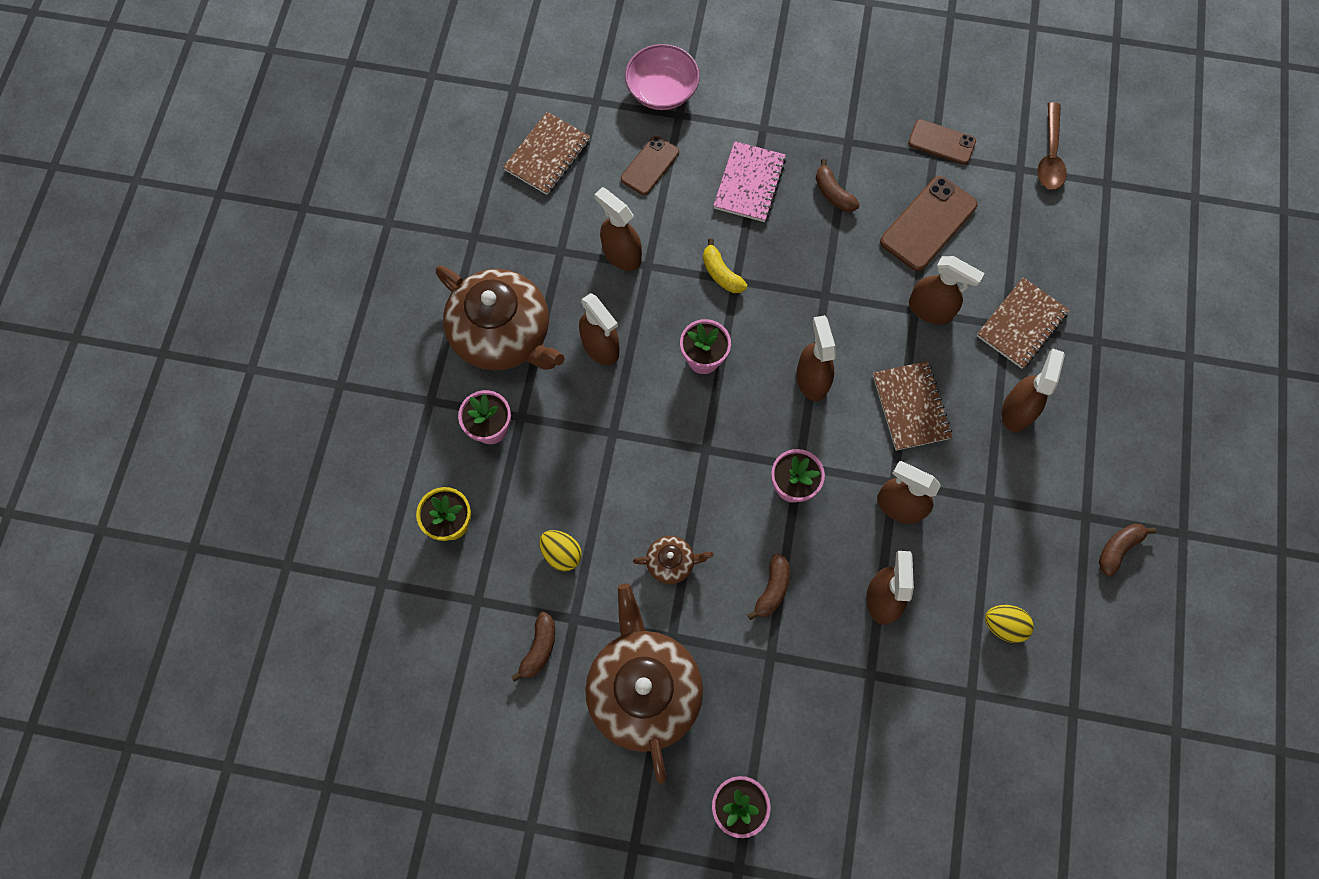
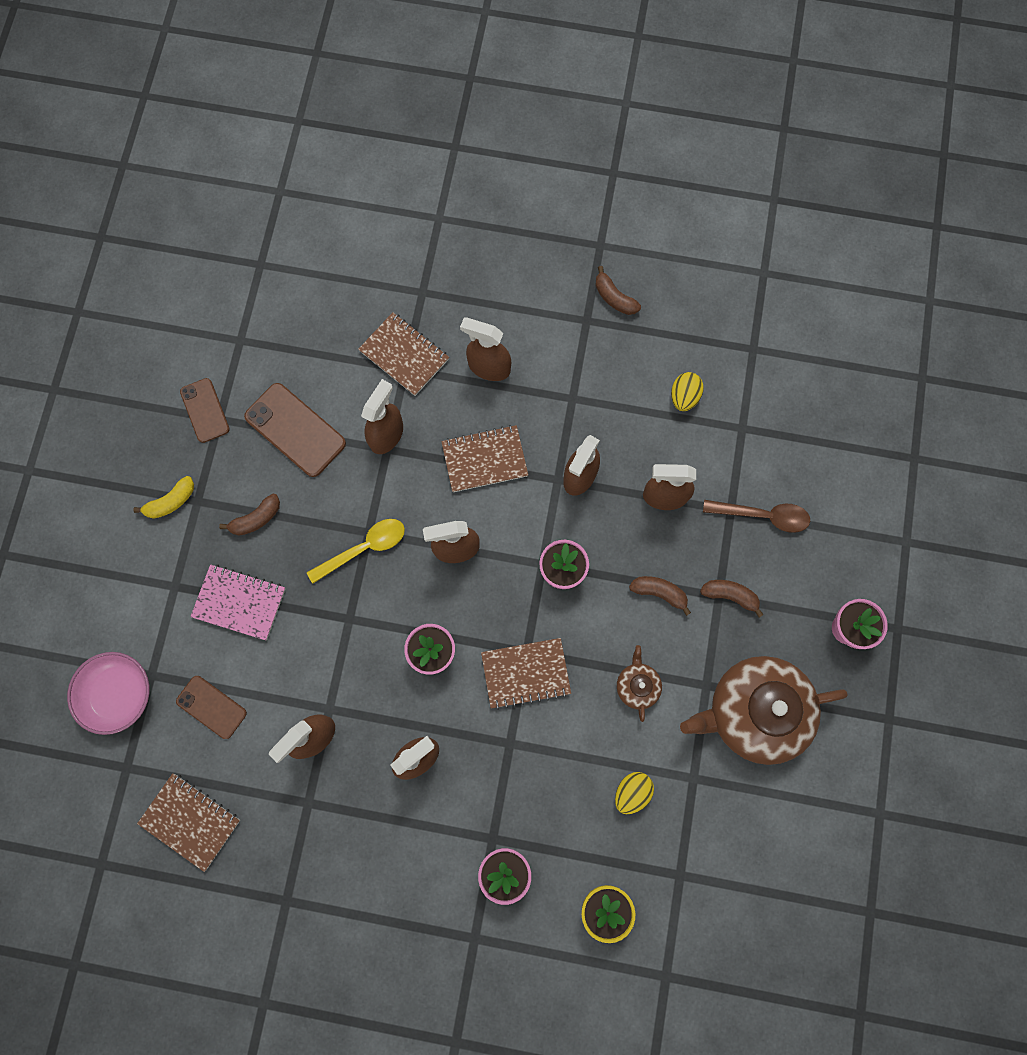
camera: 90 degrees left, 5 degrees up
(503, 334) = (401, 862): brown teapot -> none
(539, 648) = (722, 811): brown banana -> brown banana (730, 595)
(683, 448) = (525, 673): none -> brown notebook
(721, 273) = (341, 633): yellow banana -> yellow banana (171, 502)
(808, 291) = (364, 548): none -> yellow spoon
(941, 142) = (205, 410): brown phone -> brown phone turned 45 degrees counterclockwise
(1050, 155) = (227, 311): brown spoon -> brown spoon (762, 515)

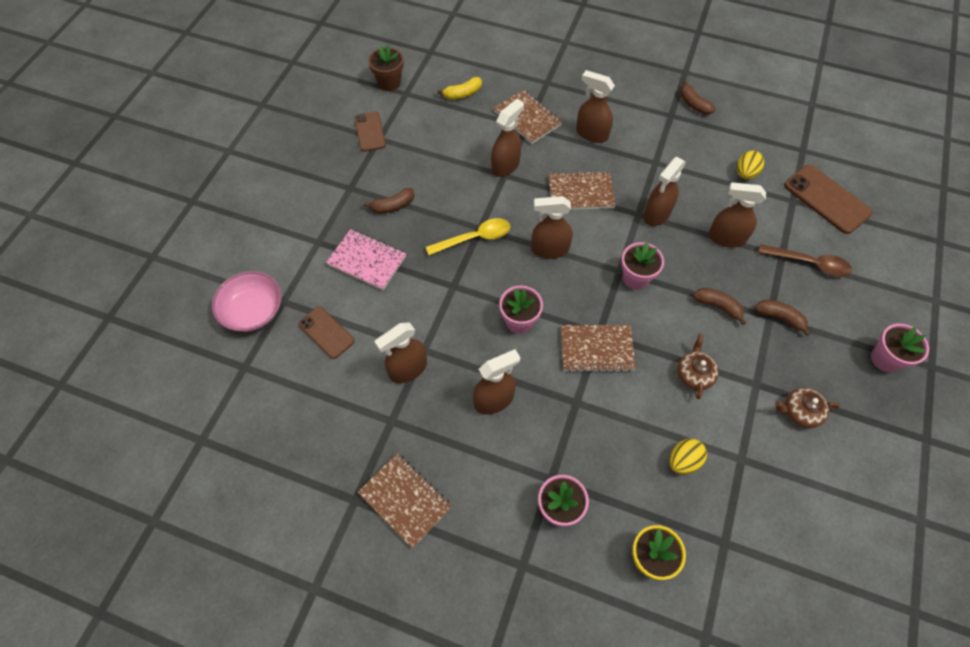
camera: 10 degrees right, 15 degrees down
(171, 502) = (330, 185): yellow banana -> yellow banana (463, 94)
(190, 821) = (287, 418): brown notebook -> brown notebook (405, 500)
(215, 326) = (389, 82): none -> brown flower pot
(295, 430) = (435, 153): brown phone -> brown phone (826, 199)
(754, 711) = (800, 412): brown teapot -> brown teapot, size x0.44

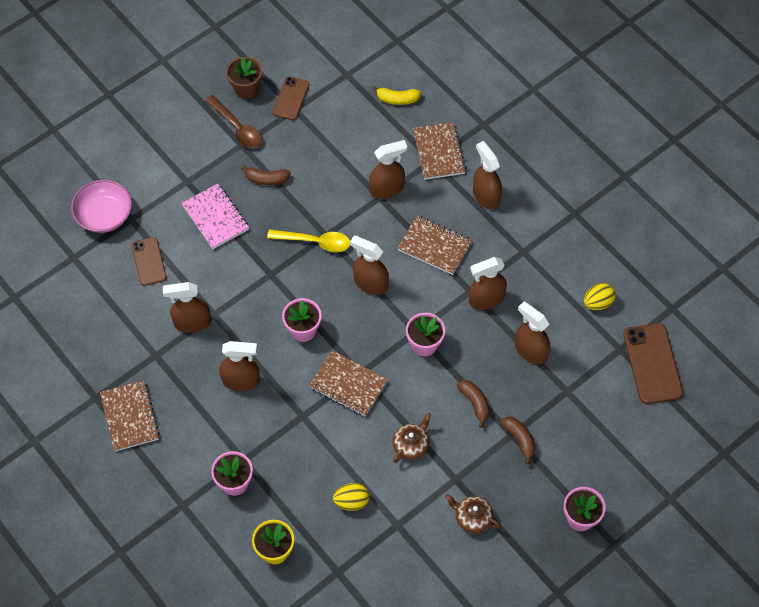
camera: 30 degrees right, 0 degrees up
(389, 82) = (339, 56): brown flower pot -> brown flower pot (246, 89)
(693, 104) = (605, 213): brown banana -> none
(809, 263) = (585, 410): brown spoon -> brown spoon (237, 127)

